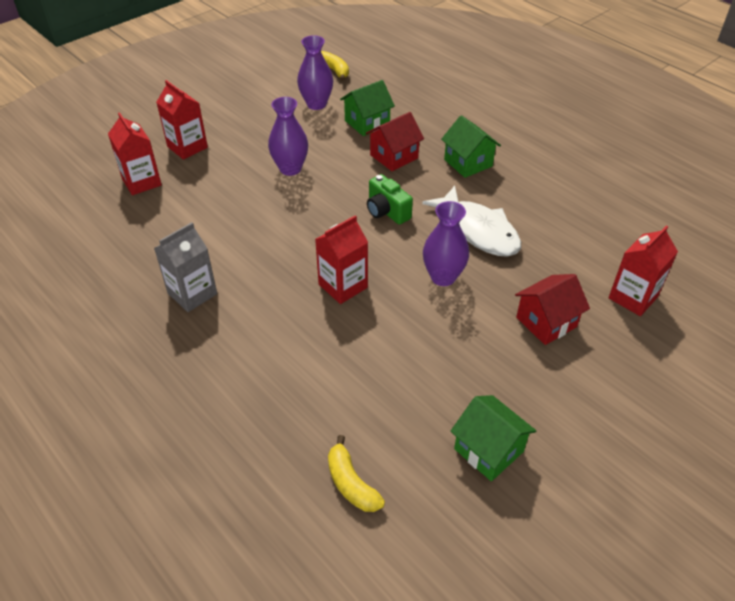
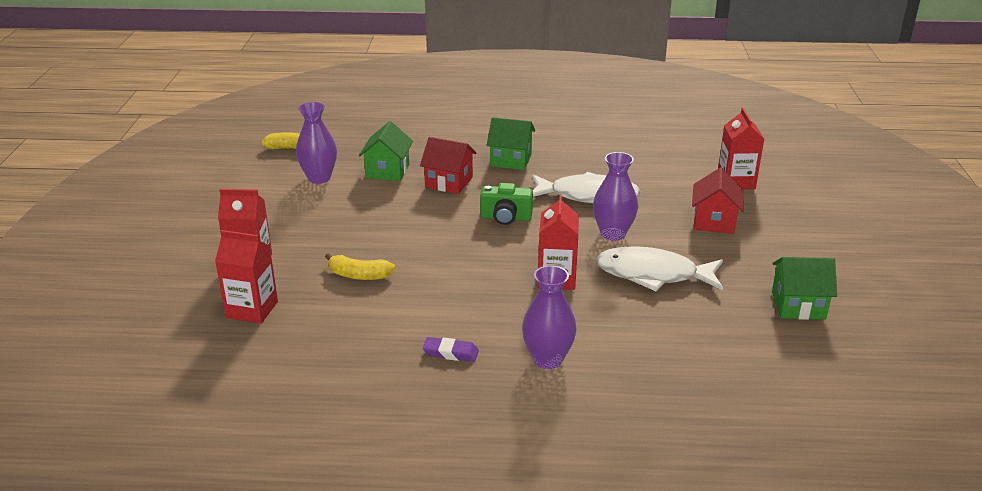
camera: 45 degrees left, 15 degrees down
(192, 293) = (450, 353): grey carton -> purple eraser
(290, 169) = (378, 230): purple vase -> purple vase (547, 359)
(351, 483) = (760, 378): yellow banana -> yellow banana (359, 275)
(394, 156) = (449, 182): red house -> red house turned 75 degrees counterclockwise
(416, 333) = (653, 274): none -> white fish

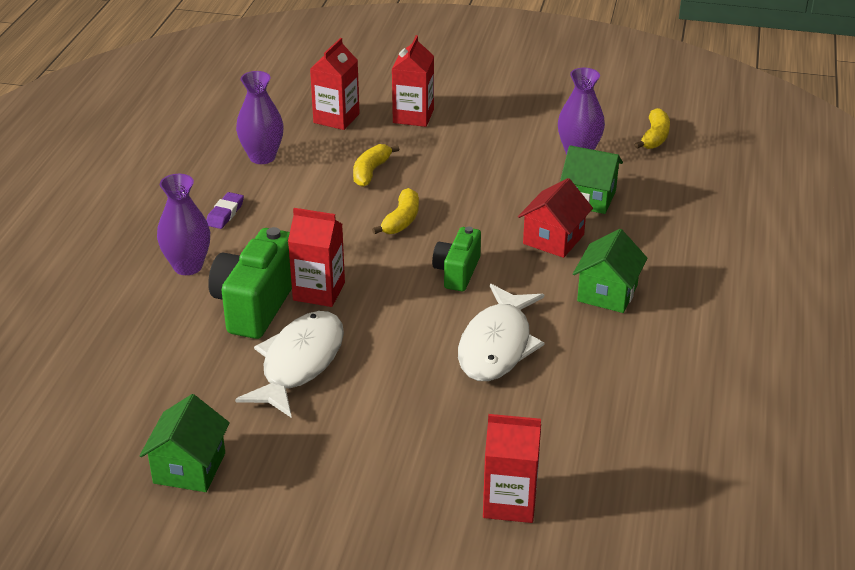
camera: 100 degrees right, 5 degrees up
(438, 250) = (401, 220): none -> yellow banana
(589, 308) = (255, 305): none -> green camera
(613, 234) = (397, 349): purple vase -> purple vase (262, 157)
(714, 221) = (401, 446): red house -> none

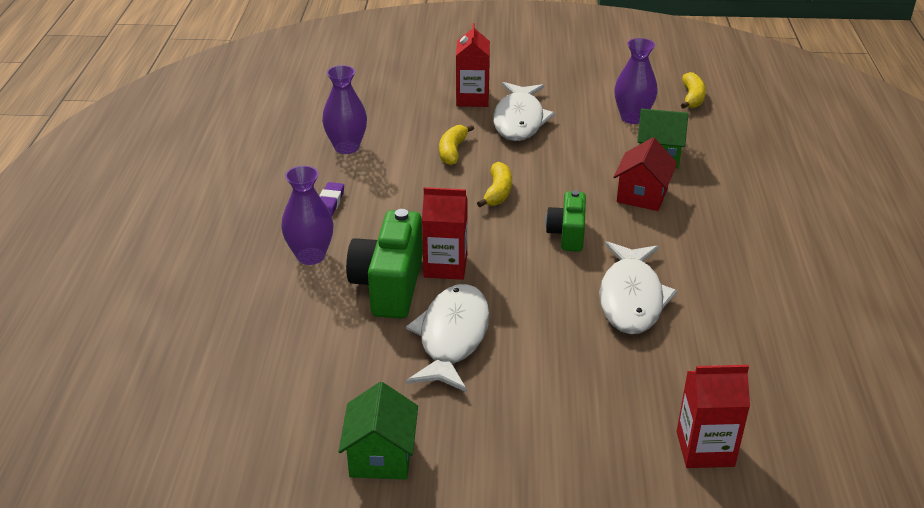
camera: 10 degrees left, 0 degrees up
(336, 118) = (403, 106): red carton -> none
(454, 144) = (519, 120): none -> white fish
(607, 293) = (710, 239): green house -> none

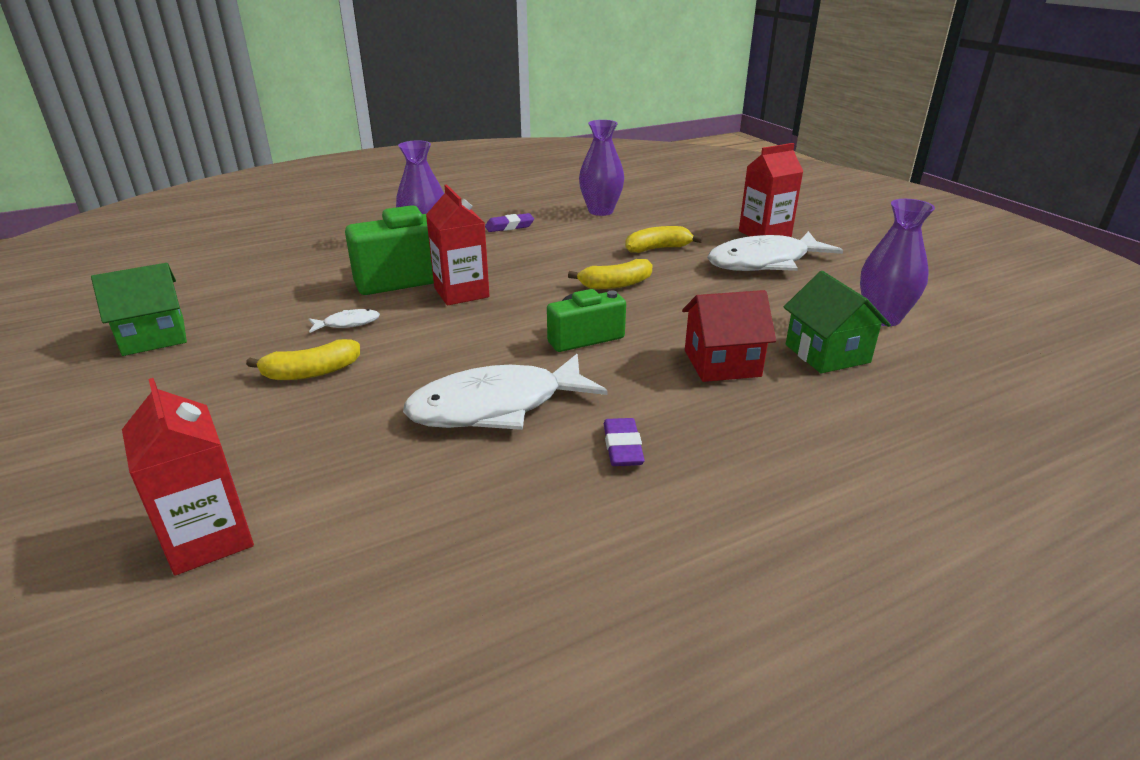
camera: 60 degrees right, 5 degrees down
(452, 337) = (348, 323): white fish -> white fish, size x0.42
(692, 98) = (1008, 345): yellow banana -> yellow banana (311, 372)
(707, 265) = (622, 447): none -> purple eraser

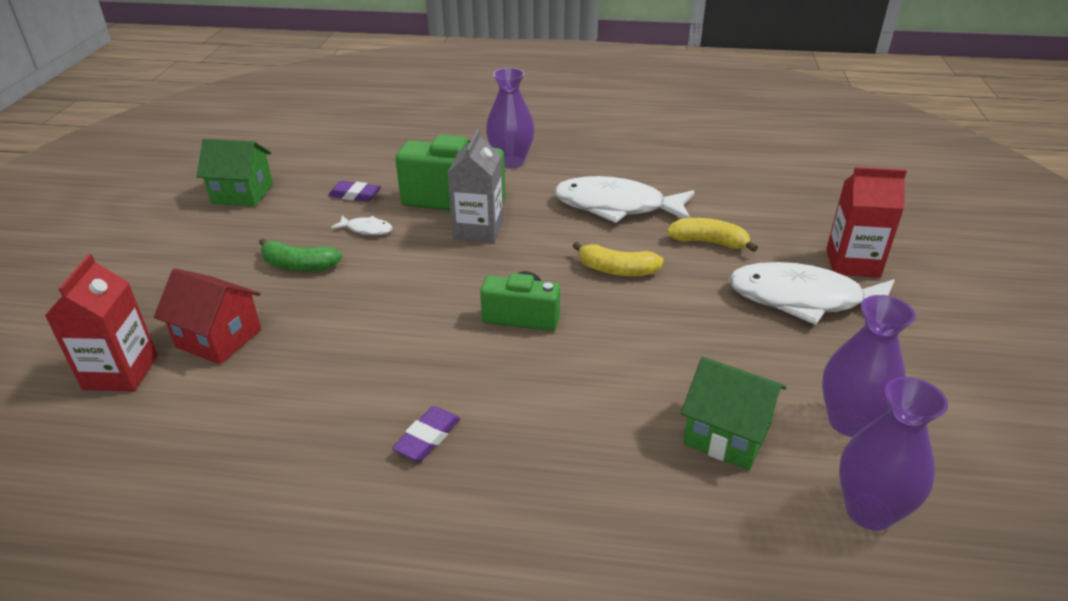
camera: 35 degrees right, 5 degrees up
(311, 372) = (299, 266): yellow banana -> green banana
(461, 292) = (478, 230): red carton -> grey carton
(496, 406) = (382, 354): white fish -> white fish (616, 206)
(509, 226) = (598, 169): purple eraser -> purple eraser (355, 195)
(600, 211) = (706, 177): purple vase -> purple vase (869, 511)
(722, 363) = (608, 397): red house -> red house (219, 338)
(827, 353) = (727, 435): green house -> green house turned 75 degrees counterclockwise

